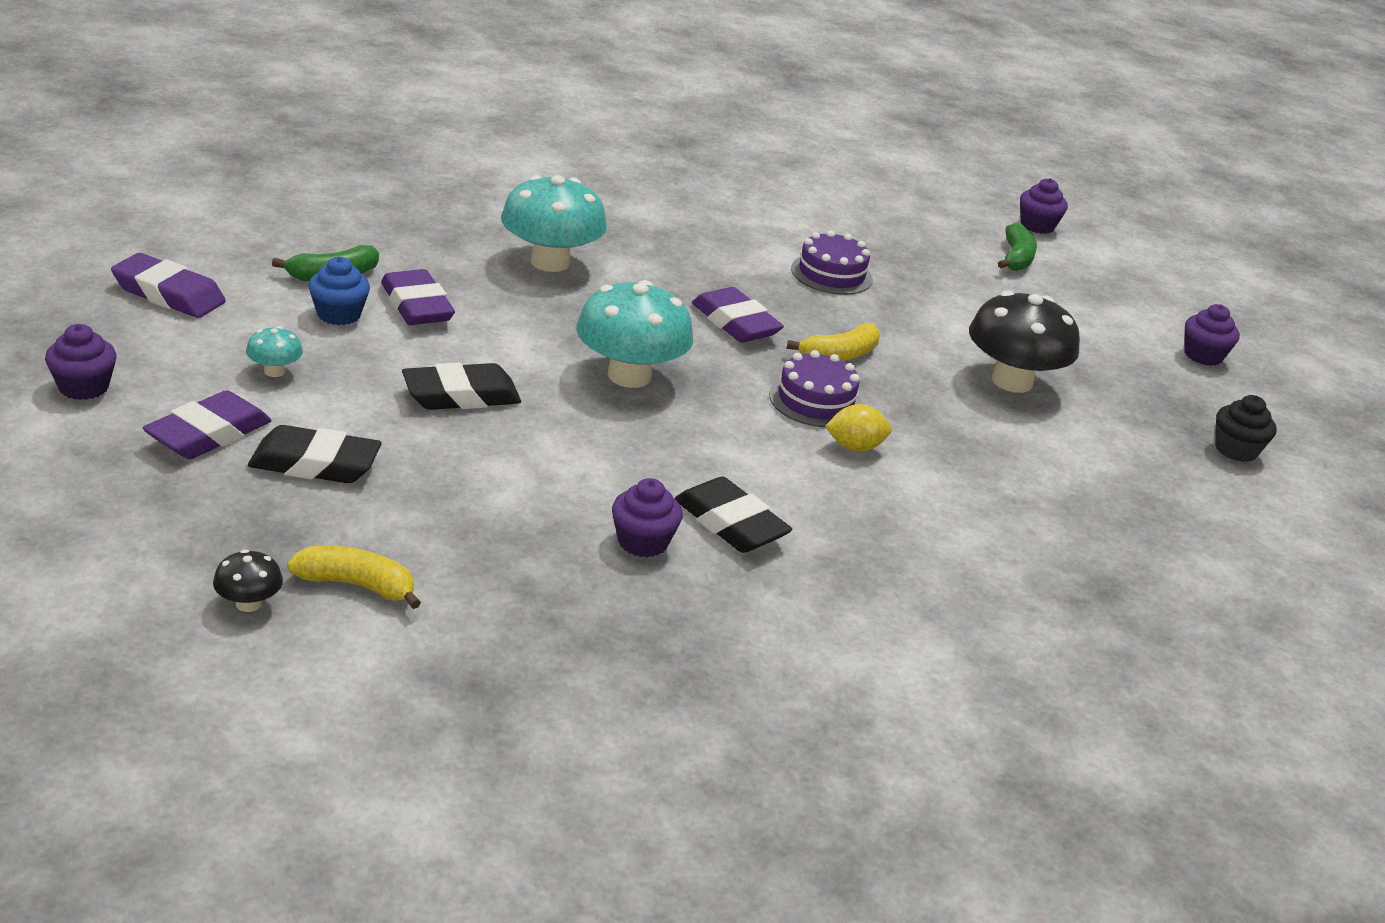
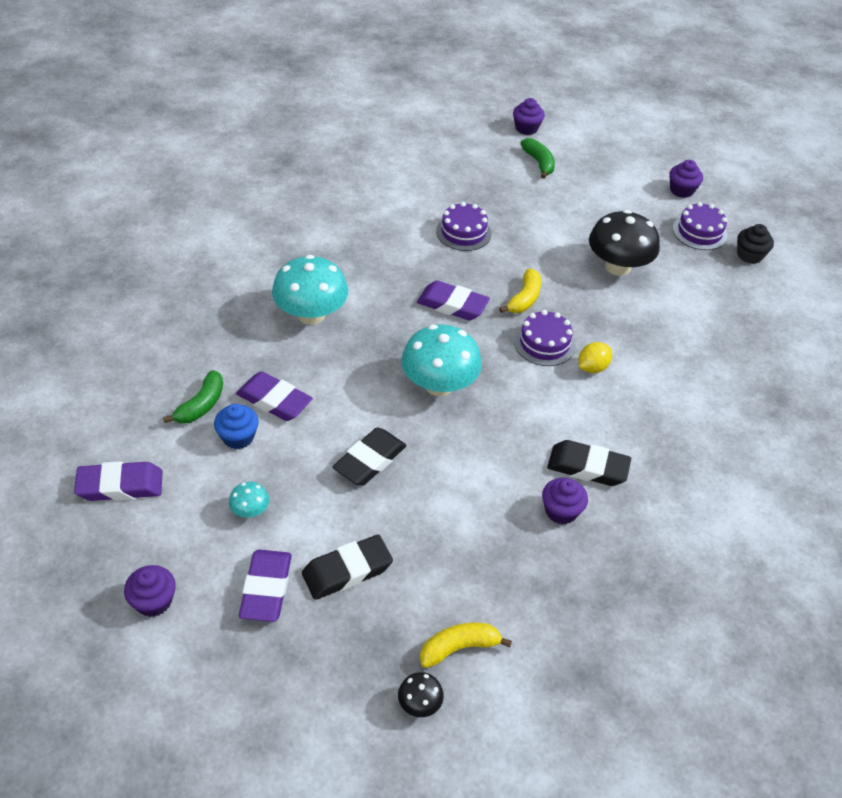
camera: 30 degrees left, 15 degrees up
(1181, 400) = (699, 232): none -> purple cake

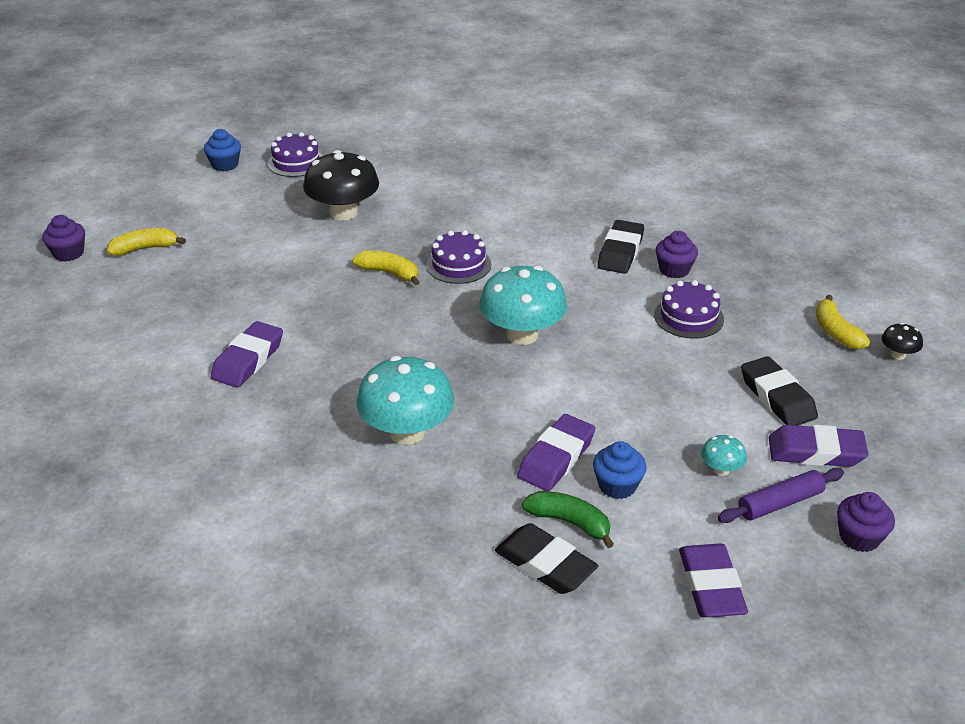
camera: 85 degrees left, 10 degrees down
(203, 548) = (780, 503): none -> purple rolling pin
(370, 460) = (635, 383): black eraser -> black eraser (545, 564)
(452, 305) = (396, 322): purple eraser -> purple eraser (248, 360)
(463, 232) = (267, 309): purple cake -> purple cake (688, 317)
(539, 163) = (145, 249): green banana -> yellow banana
(592, 368) = (492, 239): yellow lemon -> none
(681, 190) = (225, 165): purple cupcake -> blue cupcake
(749, 255) = (336, 141): black cupcake -> none

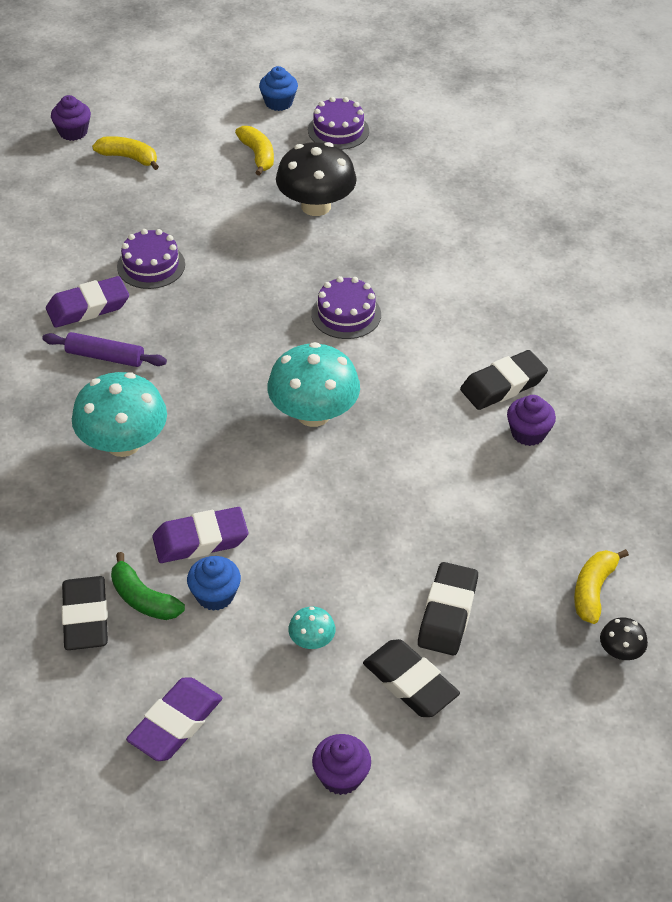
camera: 40 degrees right, 10 degrees up
(389, 273) = (281, 289): yellow banana -> yellow banana (257, 155)
(570, 522) = (143, 599): green banana -> green banana turned 150 degrees clockwise
(688, 317) = (476, 488): purple cake -> purple cake (151, 265)
(780, 503) = (318, 702): purple rolling pin -> purple rolling pin (105, 357)
(815, 452) = (410, 683): purple eraser -> black eraser

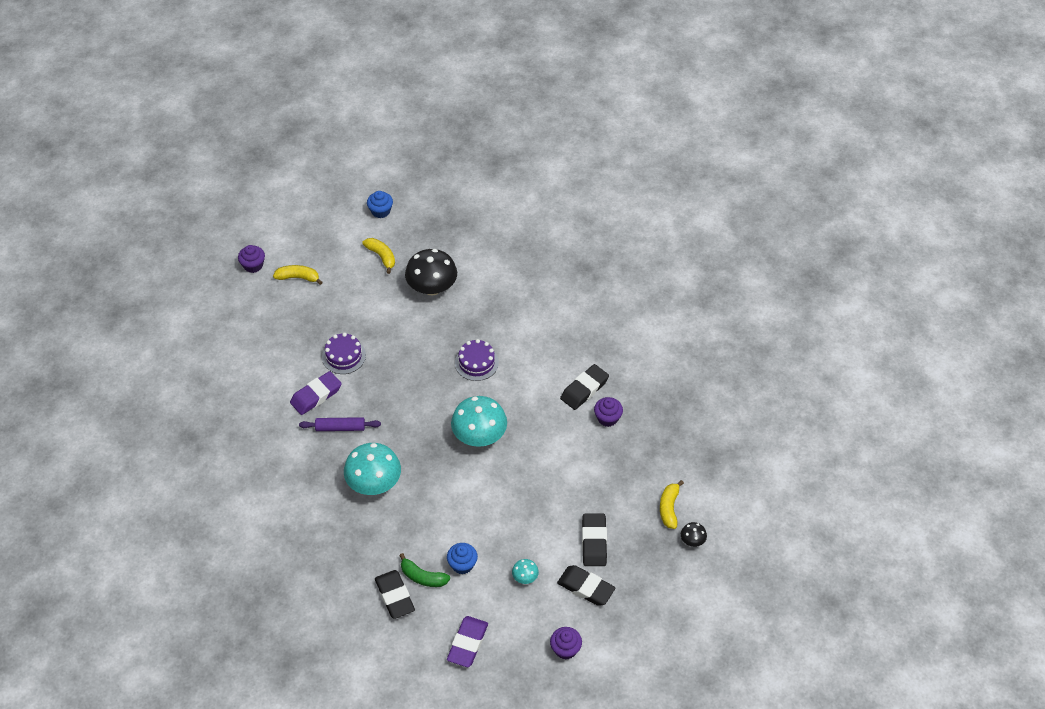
camera: 15 degrees left, 5 degrees up
(200, 540) = (442, 533): purple eraser -> none
(338, 130) = (427, 225): purple cake -> none

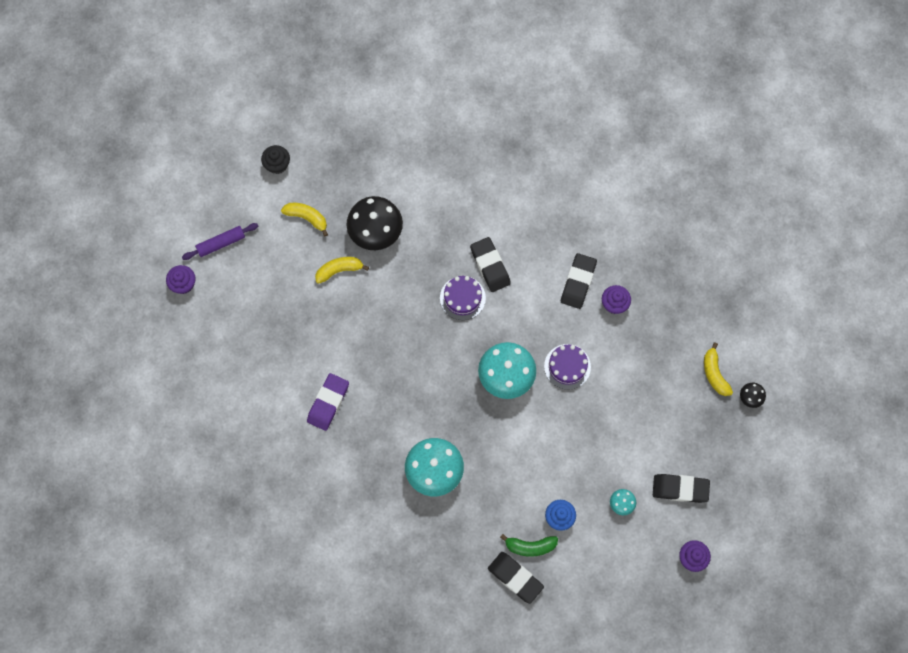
camera: 25 degrees left, 20 degrees up
(298, 277) = (237, 278): yellow banana -> yellow banana (339, 270)
(340, 428) = (371, 427): purple rolling pin -> purple rolling pin (221, 243)
(344, 356) = (331, 347): purple cake -> purple cake (567, 366)
(380, 211) = (277, 164): blue cupcake -> black cupcake
(467, 643) = (604, 593): purple eraser -> none
(594, 542) = (665, 439): black eraser -> black eraser (490, 266)

